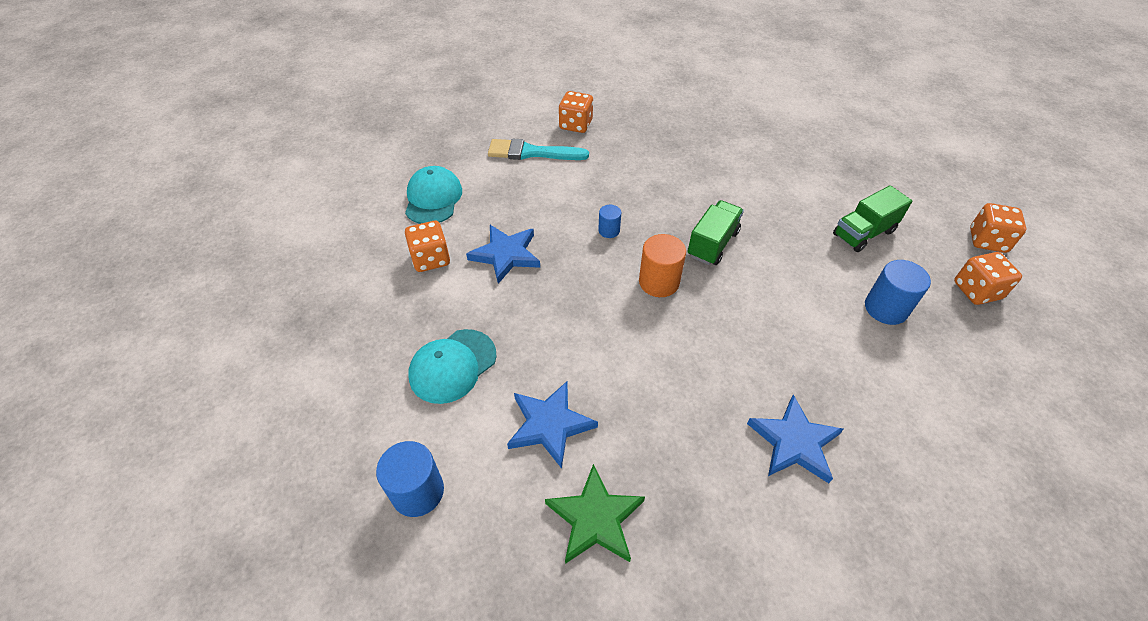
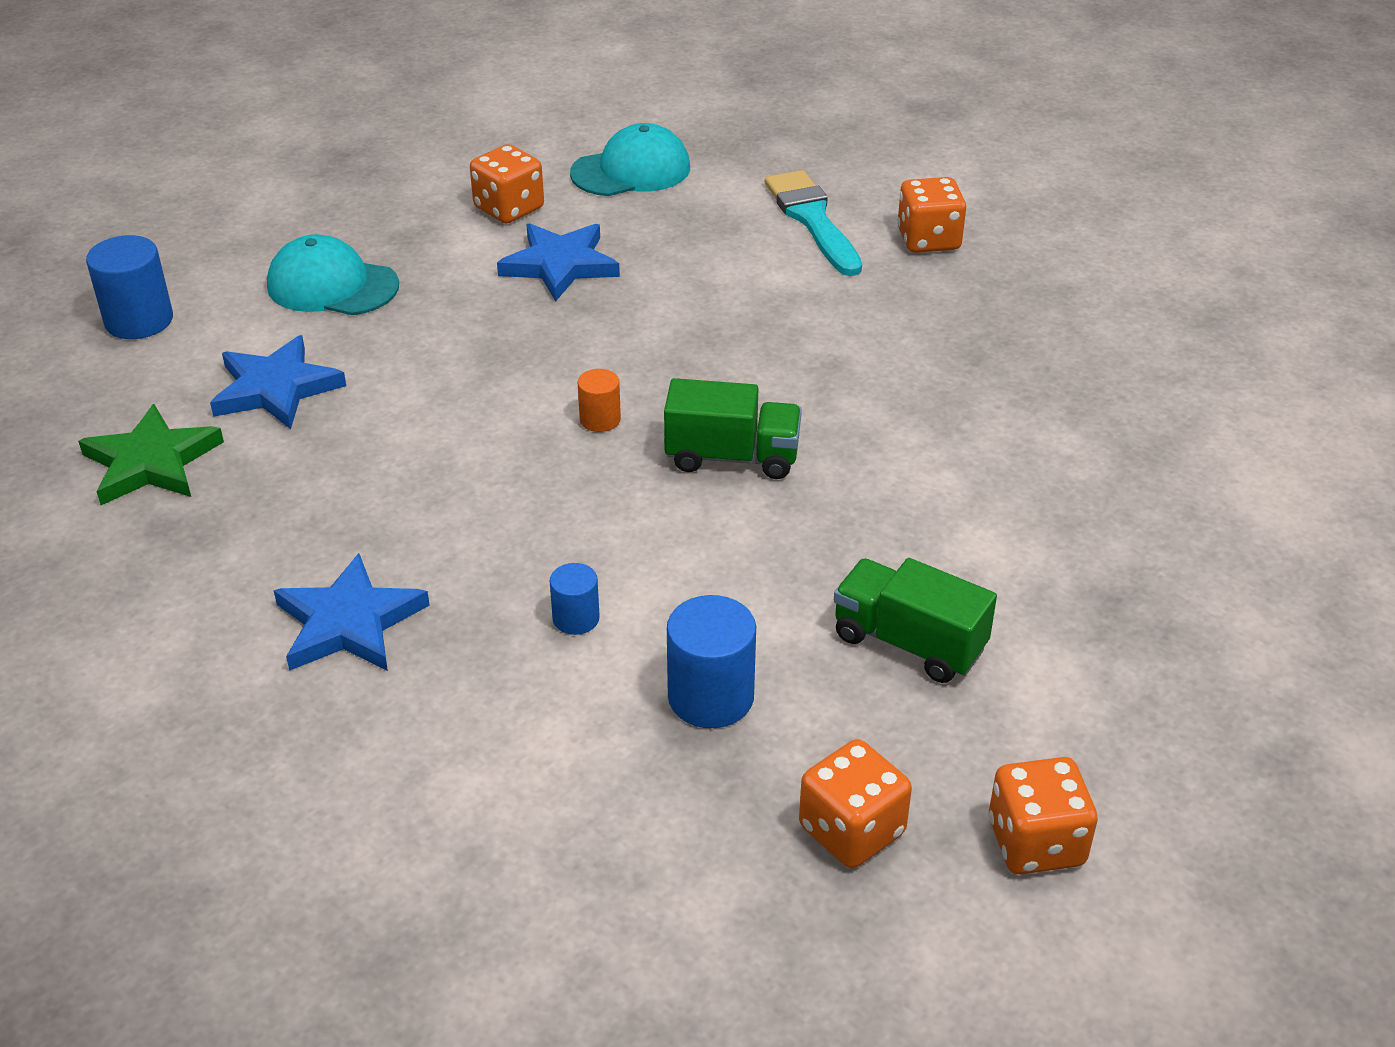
camera: 65 degrees right, 10 degrees down
(609, 230) = (683, 342): blue cylinder -> blue cylinder (576, 618)
(659, 282) = (600, 419): orange cylinder -> orange cylinder, size x0.57

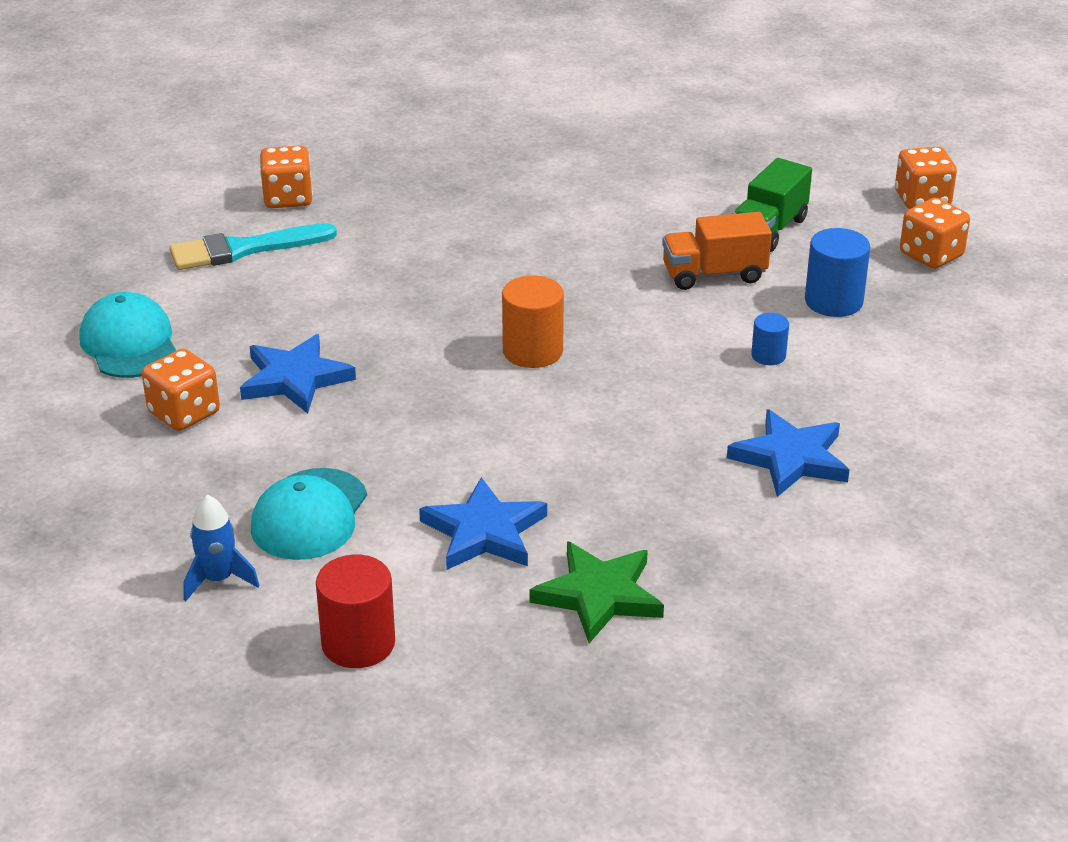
camera: 90 degrees left, 5 degrees down
(139, 320) = (358, 643): blue cylinder -> red cylinder
(253, 244) = (218, 579): none -> blue rocket
(600, 419) = (532, 351): orange cylinder -> orange cylinder, size x1.75
(732, 457) = (579, 291): green truck -> none
(778, 578) = (714, 275): none -> orange truck

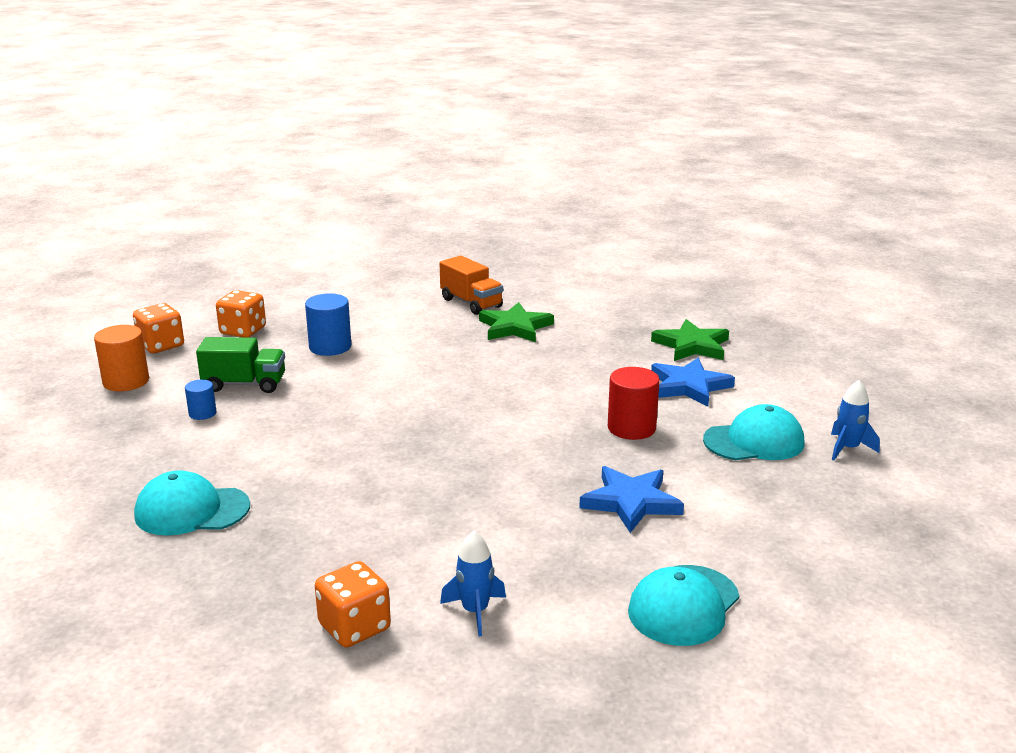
camera: 120 degrees left, 10 degrees down
(184, 413) = (729, 533): orange dice -> none
(244, 249) = (475, 611): turquoise brush -> blue rocket
(358, 643) = (821, 392): red cylinder -> red cylinder (631, 428)
(528, 164) = (192, 510): none -> turquoise cap
(532, 351) = (491, 424): orange cylinder -> orange cylinder (126, 381)
(714, 275) = (328, 389): orange truck -> orange truck (471, 303)
(768, 356) = (415, 352): blue cylinder -> blue cylinder (202, 413)
(791, 458) = (515, 327): blue star -> green star

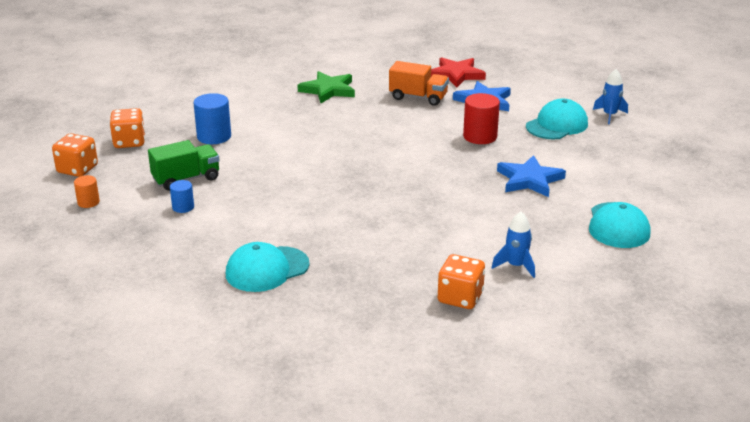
camera: 30 degrees left, 5 degrees up
(126, 381) = (88, 202): orange cylinder -> orange cylinder, size x0.57
(471, 303) = (276, 80): orange truck -> orange truck (418, 97)
(692, 345) = (456, 75): green star -> red star

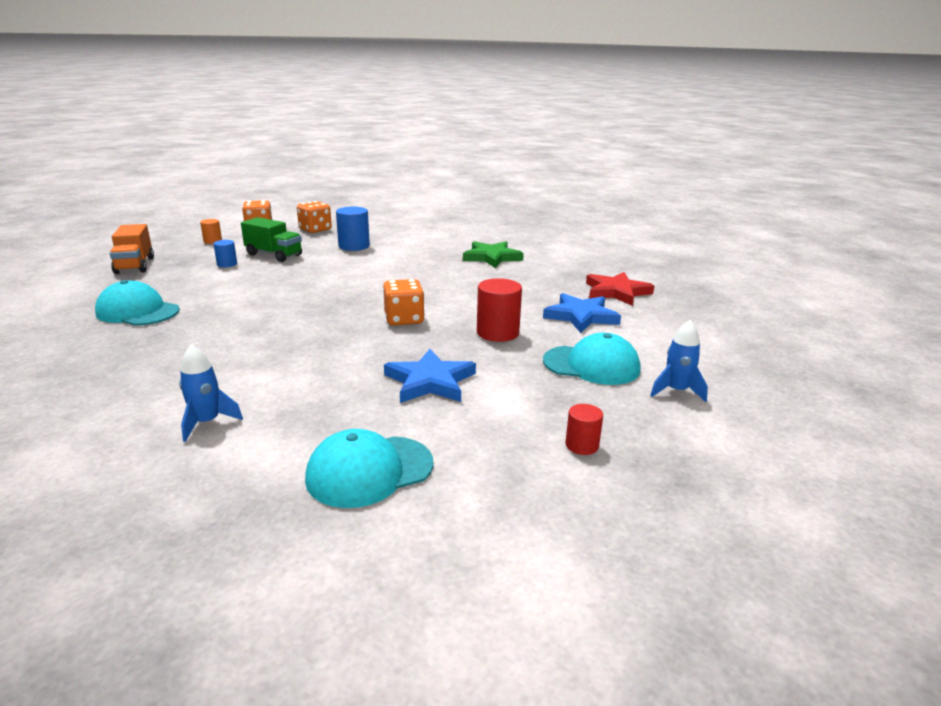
camera: 55 degrees right, 5 degrees down
(418, 97) = (537, 289): orange truck -> orange truck (135, 265)
(460, 298) = (115, 407): orange dice -> orange dice (404, 319)
(641, 161) = (582, 445): none -> red cylinder

